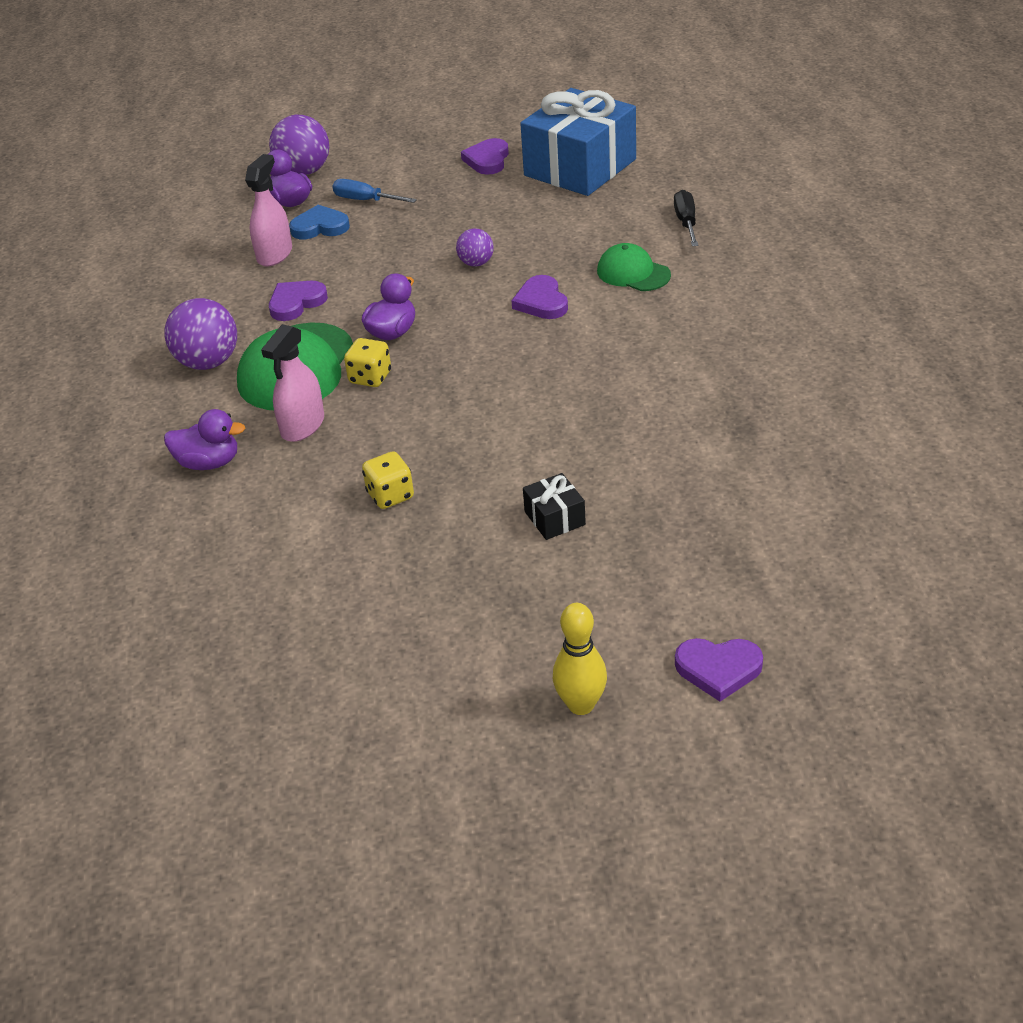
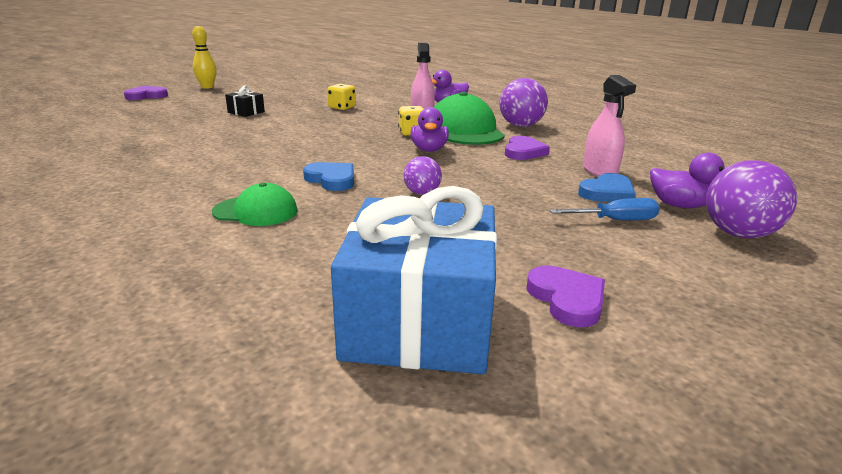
camera: 145 degrees right, 15 degrees down
(541, 302) = (332, 179): purple heart -> blue heart
(686, 222) = (208, 272): black screwdriver -> none

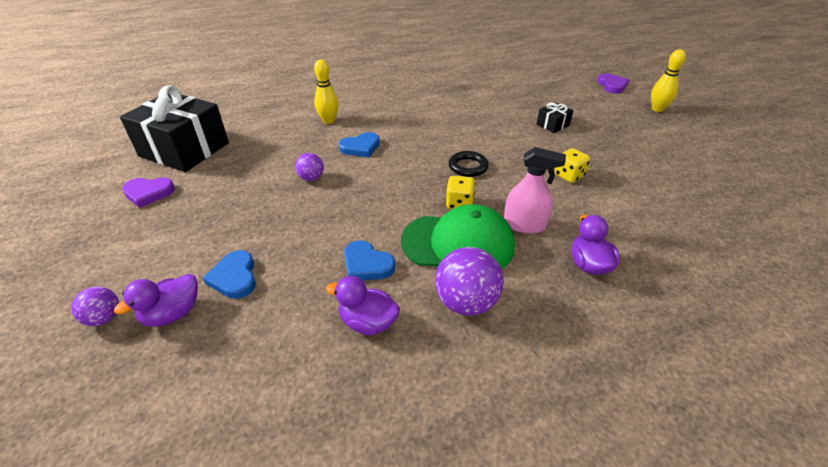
camera: 110 degrees right, 15 degrees up
(256, 211) = (328, 121): green cap -> yellow bowling pin
(347, 134) = (468, 167): none -> black ring
(419, 320) = (184, 149): blue gift -> black gift
(429, 150) = (403, 203): purple duck -> purple duck (368, 322)
(523, 152) = (367, 264): purple heart -> blue heart
(600, 171) = (281, 300): pink spray bottle -> none
(615, 220) = (192, 255): blue screwdriver -> none
(738, 234) = (104, 318): purple ball -> purple ball, size x0.57

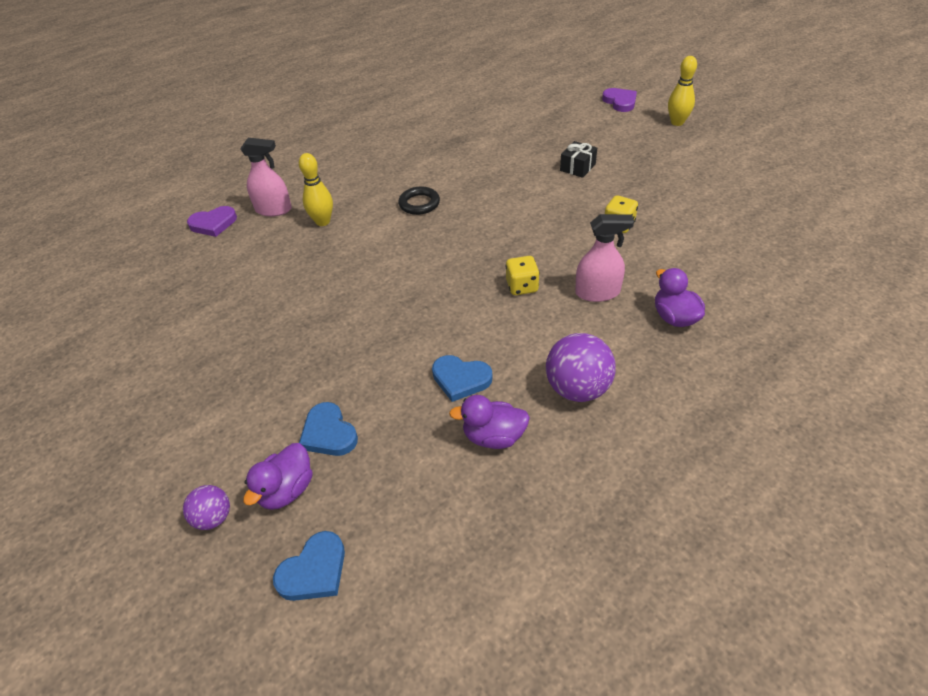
camera: 15 degrees left, 5 degrees up
(148, 193) = (161, 368): purple heart -> purple heart (213, 224)
(184, 149) = (167, 302): black gift -> none
(299, 105) = (273, 210): none -> pink spray bottle
(311, 178) = (345, 299): purple ball -> none
(360, 147) = (380, 247): blue heart -> blue heart (314, 571)
(458, 243) = (541, 331): green cap -> none
(468, 167) = (511, 241): black ring -> black ring (419, 204)

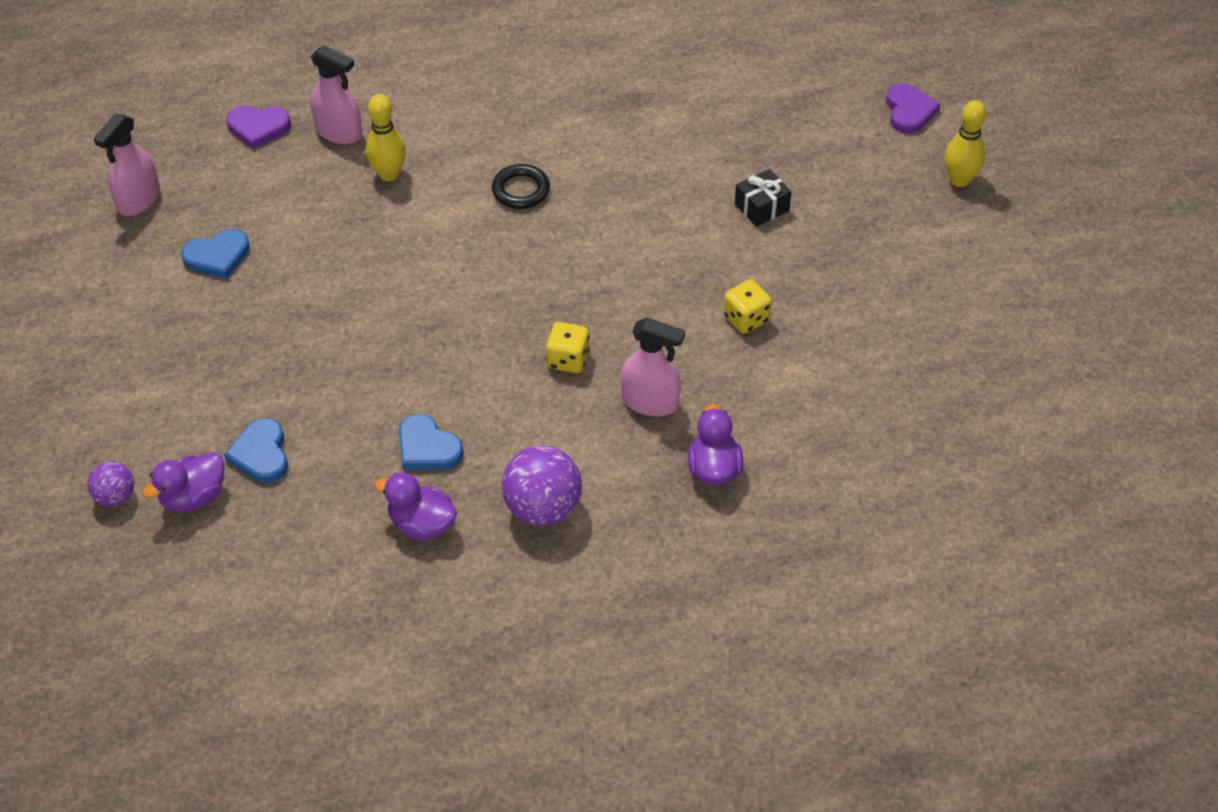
camera: 20 degrees right, 5 degrees up
(140, 292) = (139, 200): none -> pink spray bottle
(314, 571) = (183, 583): blue heart -> blue heart (217, 257)

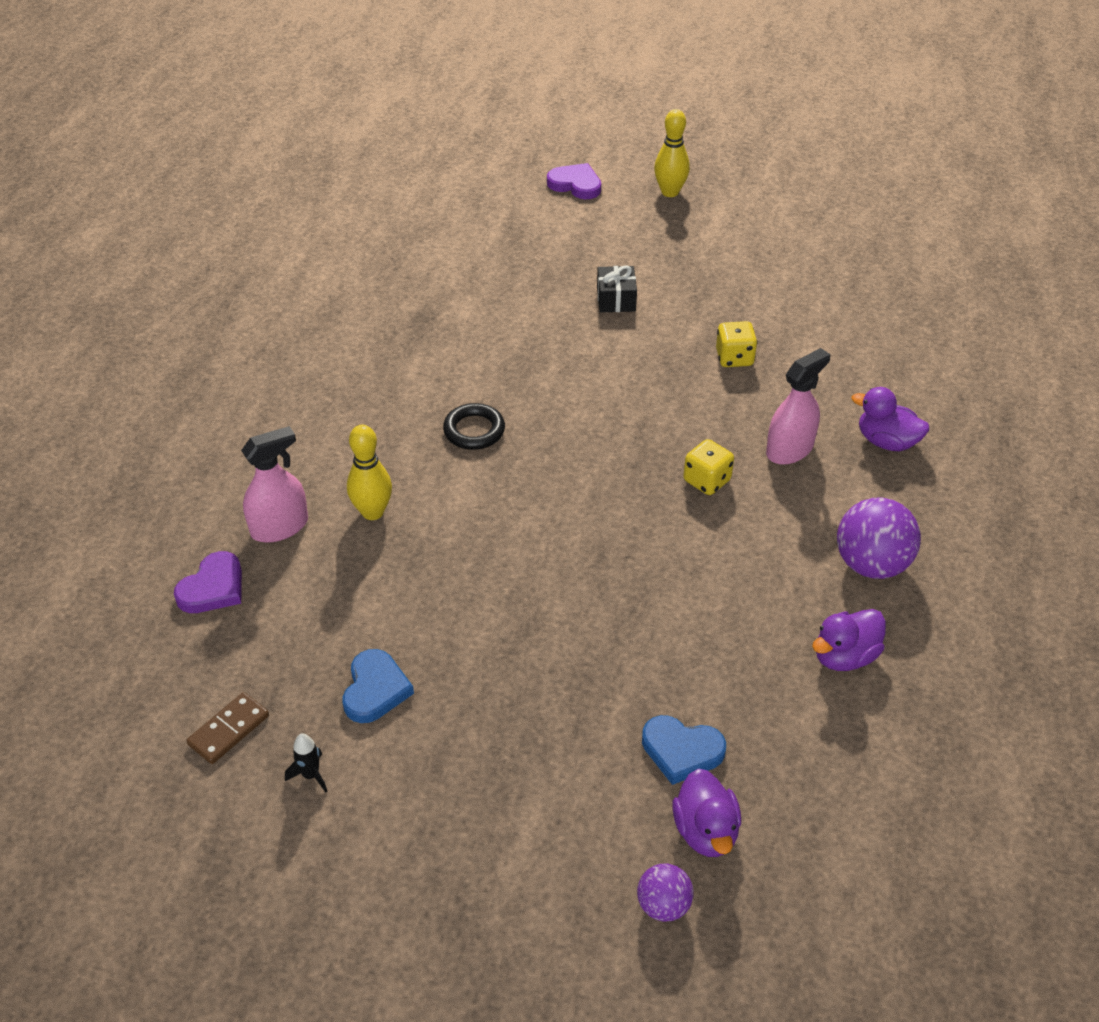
camera: 60 degrees left, 5 degrees down
(125, 259) = (310, 775): none -> black rocket
(139, 200) = (229, 730): pink spray bottle -> brown domino
(427, 448) = (752, 617): blue heart -> none

